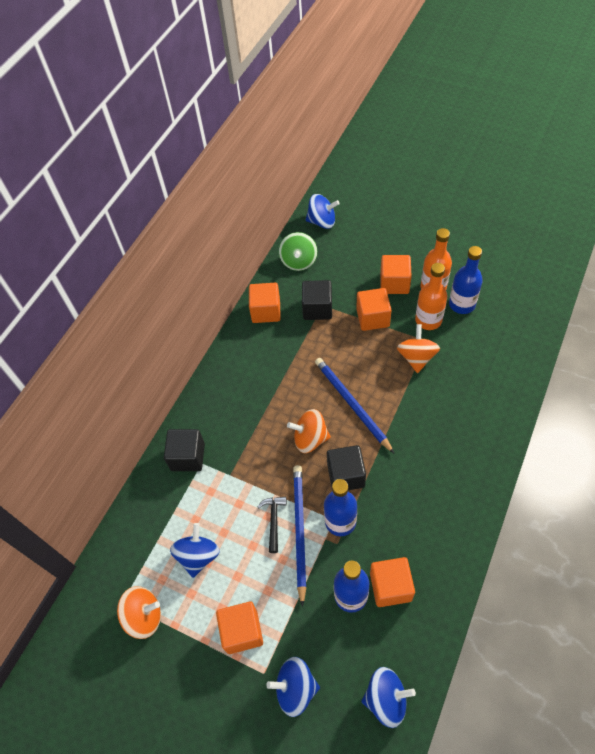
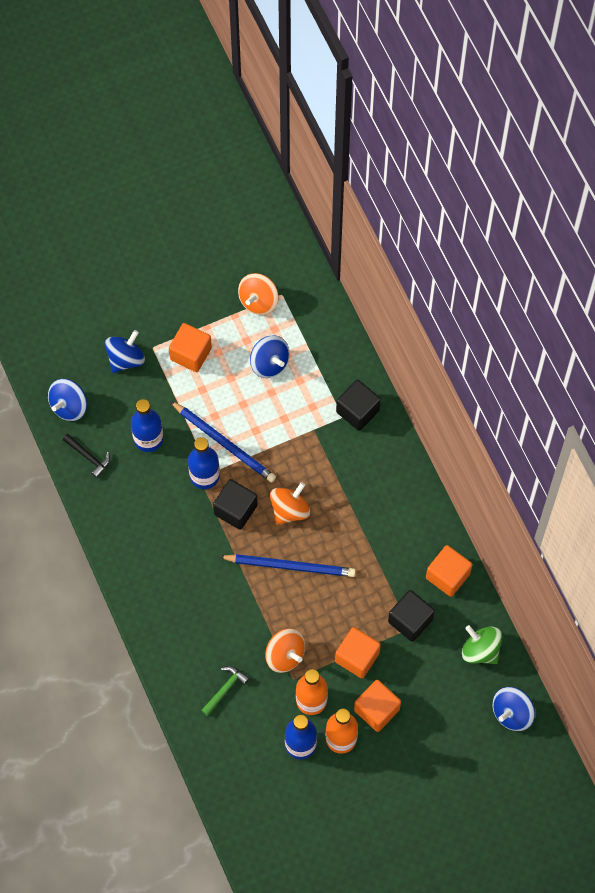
camera: 125 degrees right, 10 degrees up
(274, 520) = (248, 432): black hammer -> black hammer (88, 457)
(390, 586) = (130, 469): orange cube -> none
(478, 373) = (225, 689): none -> green hammer

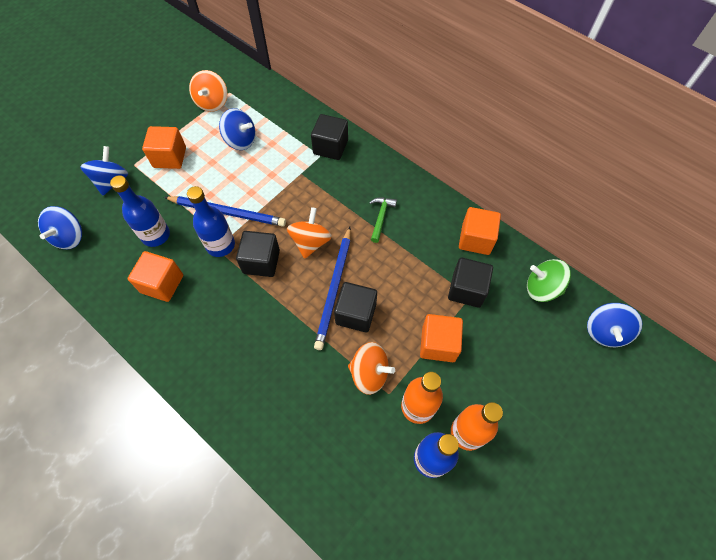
camera: 25 degrees left, 5 degrees down
(88, 457) = (102, 272): black hammer -> none
(225, 689) = (326, 436): green hammer -> green hammer (381, 217)
(290, 566) = (334, 289): blue pencil -> blue pencil turned 120 degrees clockwise
(298, 598) = (356, 314): none -> black cube
(376, 710) = (484, 386): orange cube -> orange cube (162, 284)

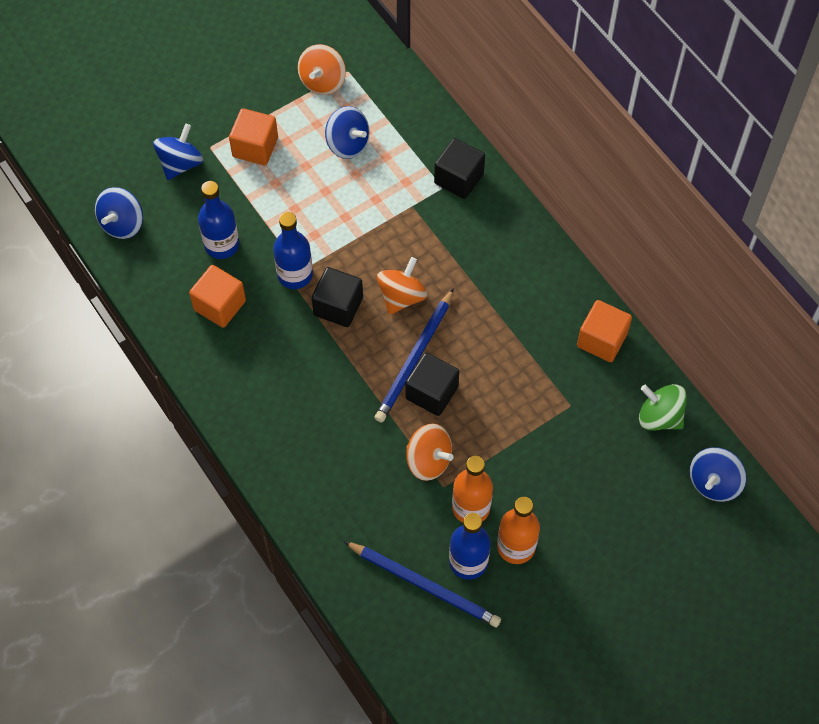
camera: 15 degrees right, 0 degrees up
(227, 212) = (311, 236): blue pencil -> blue pencil (424, 585)
(381, 217) = (495, 285): green hammer -> none
(438, 344) = (515, 448): orange cube -> none
(466, 290) = (569, 397): black cube -> none

